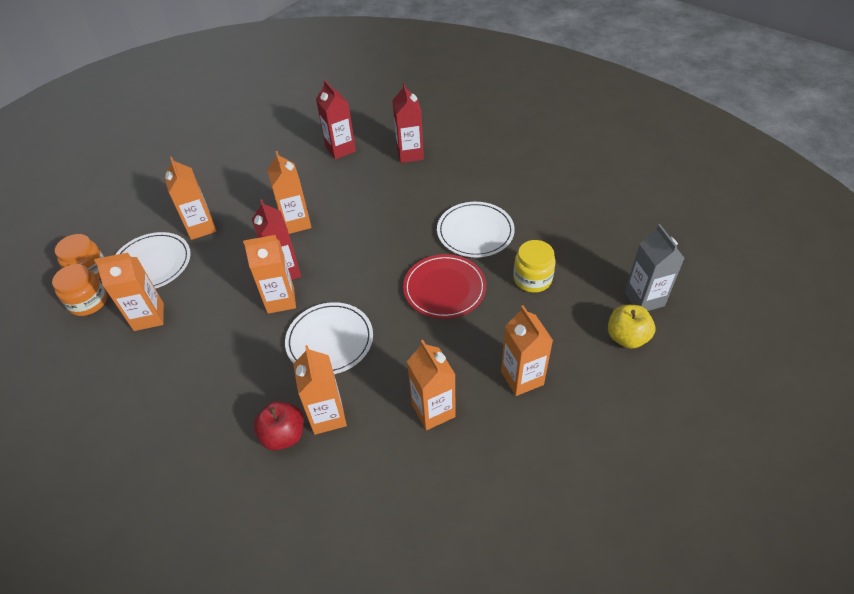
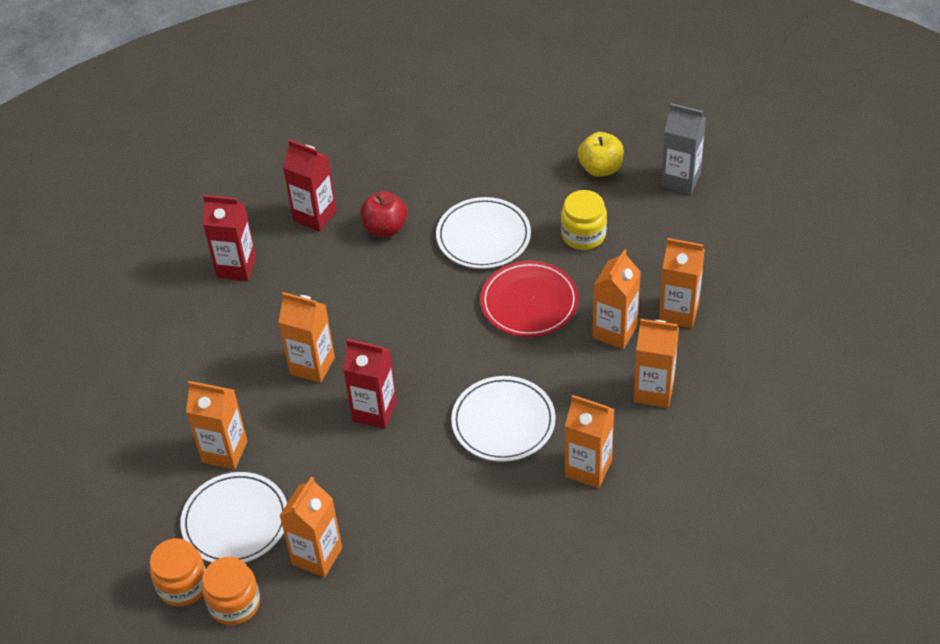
camera: 50 degrees left, 0 degrees up
(280, 300) = (411, 434): orange carton -> orange carton (615, 332)
(283, 435) = (578, 511): red apple -> red apple (385, 228)
(626, 337) = (706, 219): yellow apple -> yellow apple (600, 168)

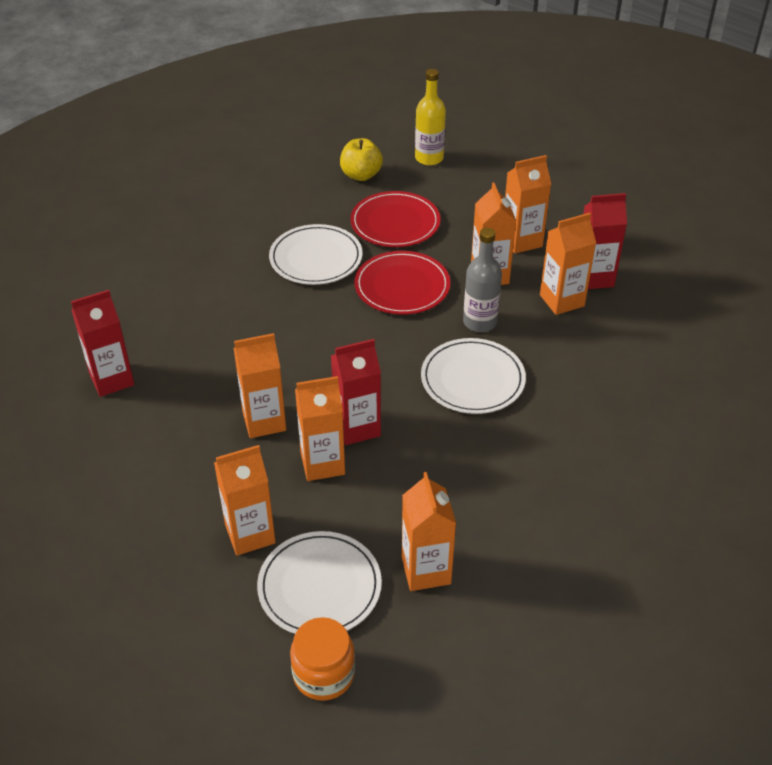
camera: 40 degrees left, 5 degrees down
(234, 603) = (391, 658): orange jar -> none
(315, 216) = (150, 308): red carton -> red carton (594, 278)
(385, 228) = (224, 289): red apple -> none
(561, 373) = (480, 322): none -> grey bottle
(583, 235) = (395, 223): yellow jar -> red plate
(588, 468) = (573, 377): orange carton -> orange carton (322, 463)
(680, 180) = (429, 158): grey carton -> yellow bottle

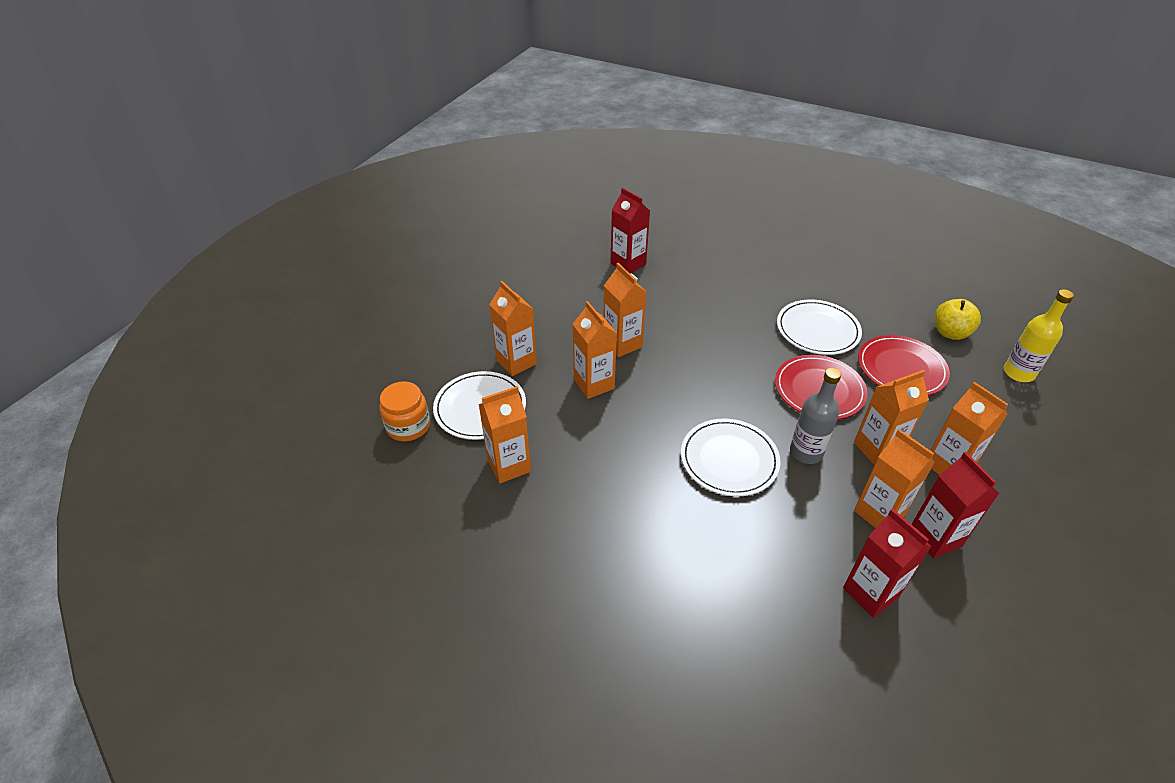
camera: 75 degrees right, 0 degrees up
(357, 427) = (638, 396): red carton -> red carton (870, 592)

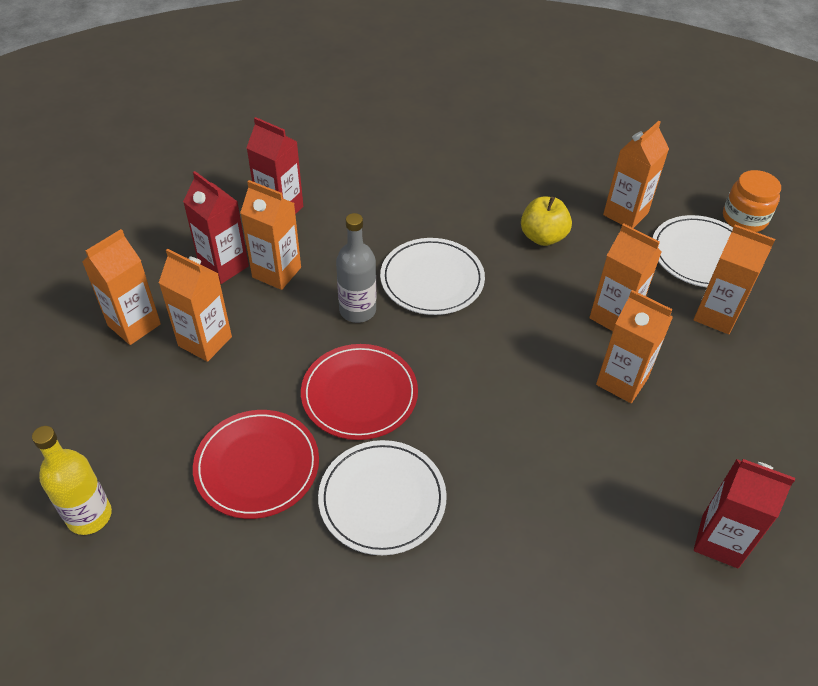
camera: 155 degrees right, 5 degrees up
(877, 449) = (283, 337): orange carton -> orange carton (134, 325)
(950, 333) = (181, 568): yellow apple -> yellow apple (543, 237)

